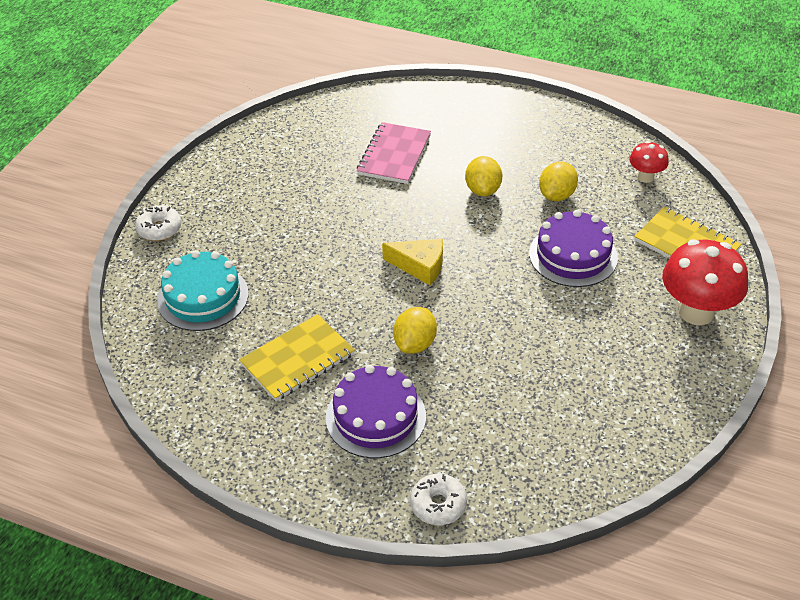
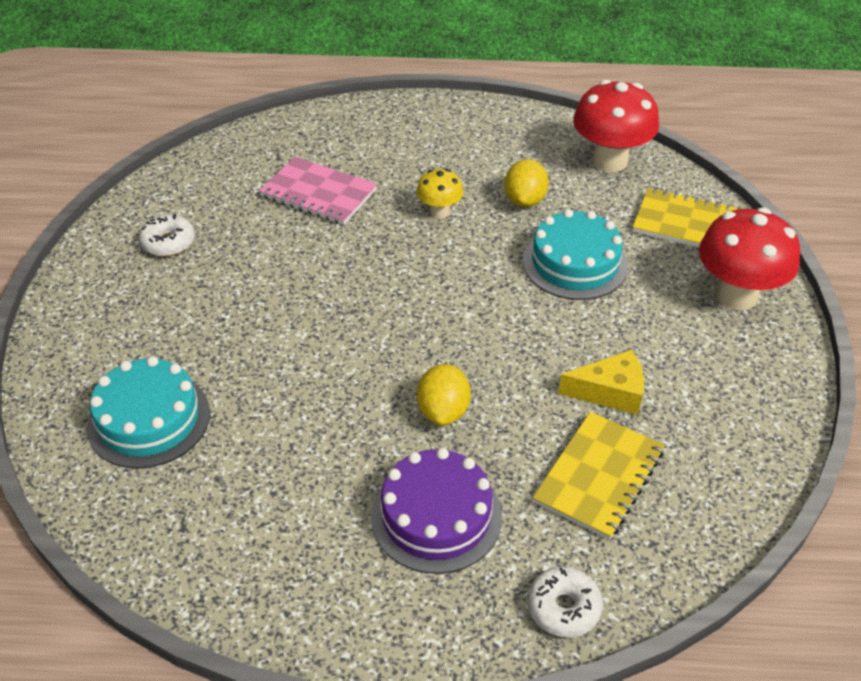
camera: 20 degrees left, 0 degrees up
(159, 229) = (56, 345): white donut -> white donut (168, 243)
(297, 359) = (306, 469): yellow notebook -> yellow notebook (599, 476)
(394, 155) = (318, 193): pink notebook -> pink notebook turned 60 degrees counterclockwise
(420, 266) = (407, 316): yellow cheese -> yellow cheese (610, 392)
(483, 190) = (439, 212): yellow lemon -> yellow mushroom
(573, 255) = (575, 263): purple cake -> turquoise cake
(645, 177) = (610, 161): red mushroom -> red mushroom, size x1.89

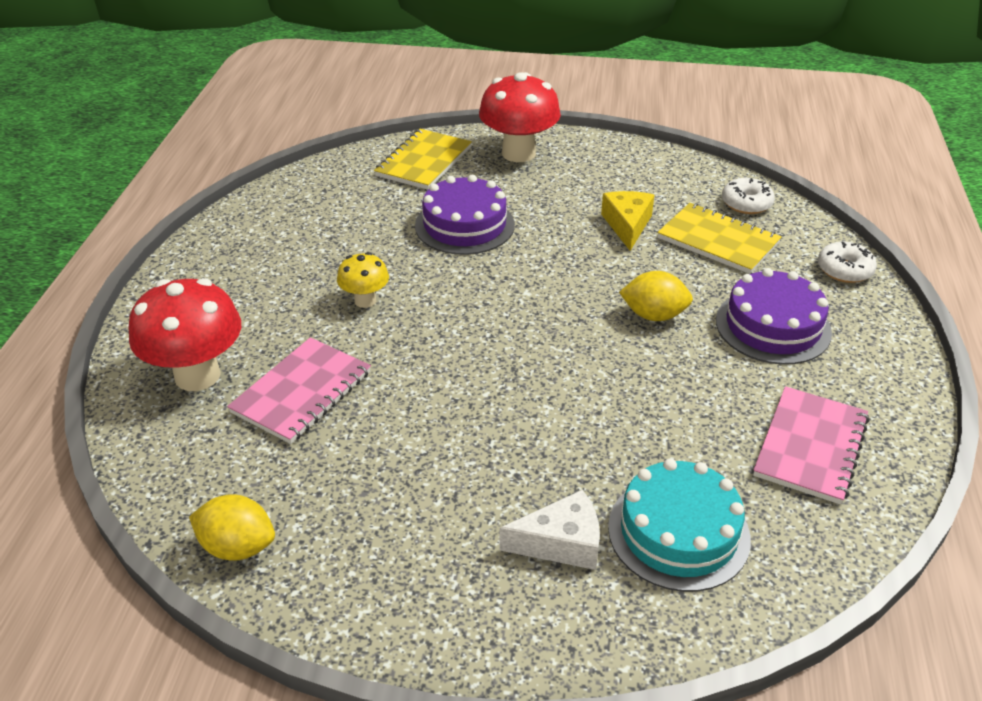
camera: 85 degrees left, 5 degrees down
(147, 347) = (561, 543): none -> white cheese
(168, 243) = (363, 536): white donut -> white donut (746, 203)
(245, 528) = (810, 446): none -> pink notebook
(525, 200) = (362, 244): yellow lemon -> yellow lemon (237, 547)
(575, 263) = (464, 225): turquoise cake -> purple cake
(610, 161) = (317, 189): red mushroom -> red mushroom (197, 375)

